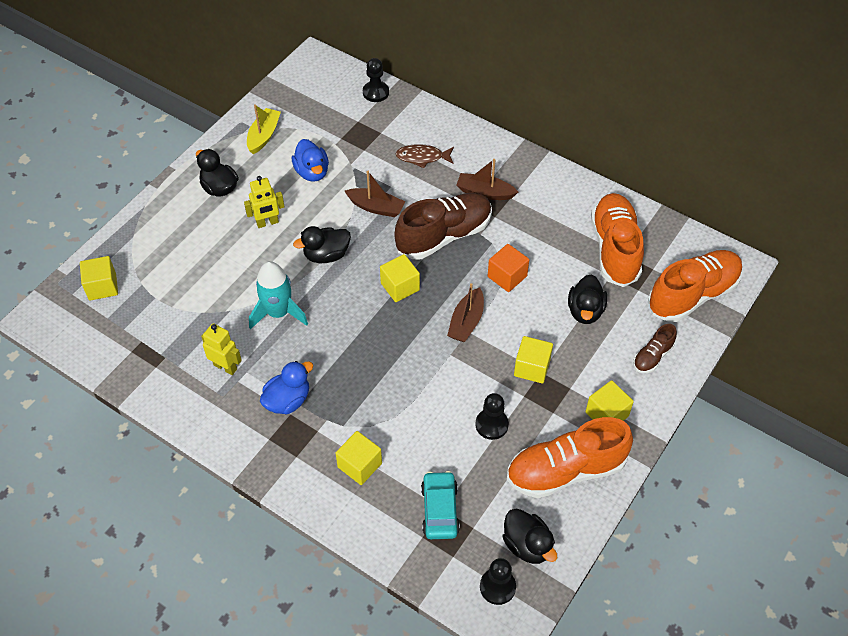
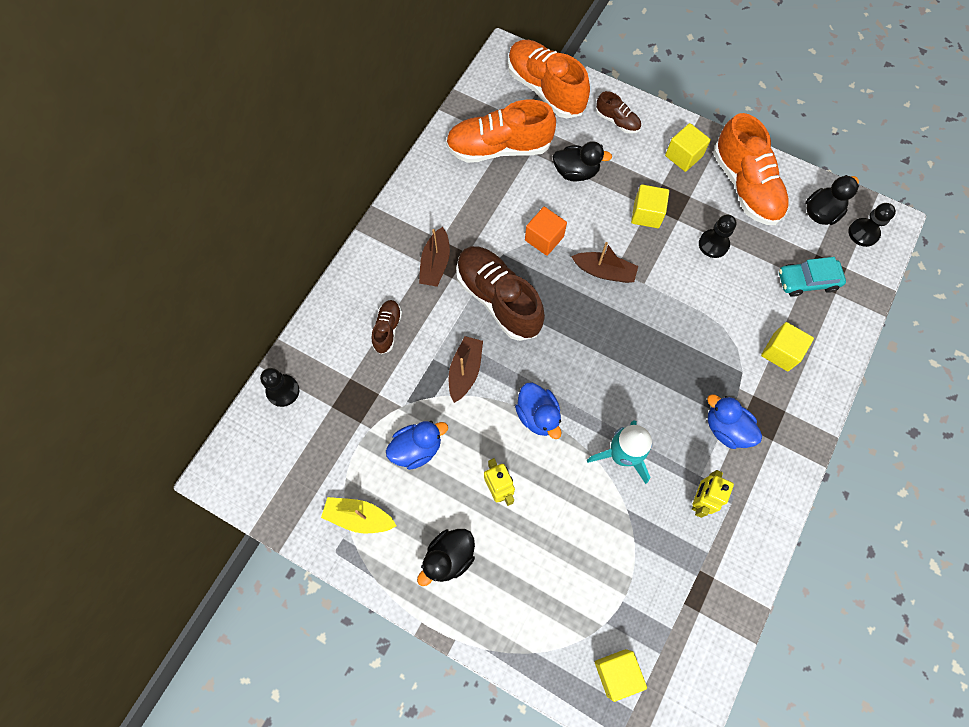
camera: 95 degrees left, 15 degrees up
(326, 255) = (538, 415): black duck -> blue duck
(400, 287) = (570, 336): yellow cube -> none
(422, 157) = (387, 329): brown fish -> brown shoe

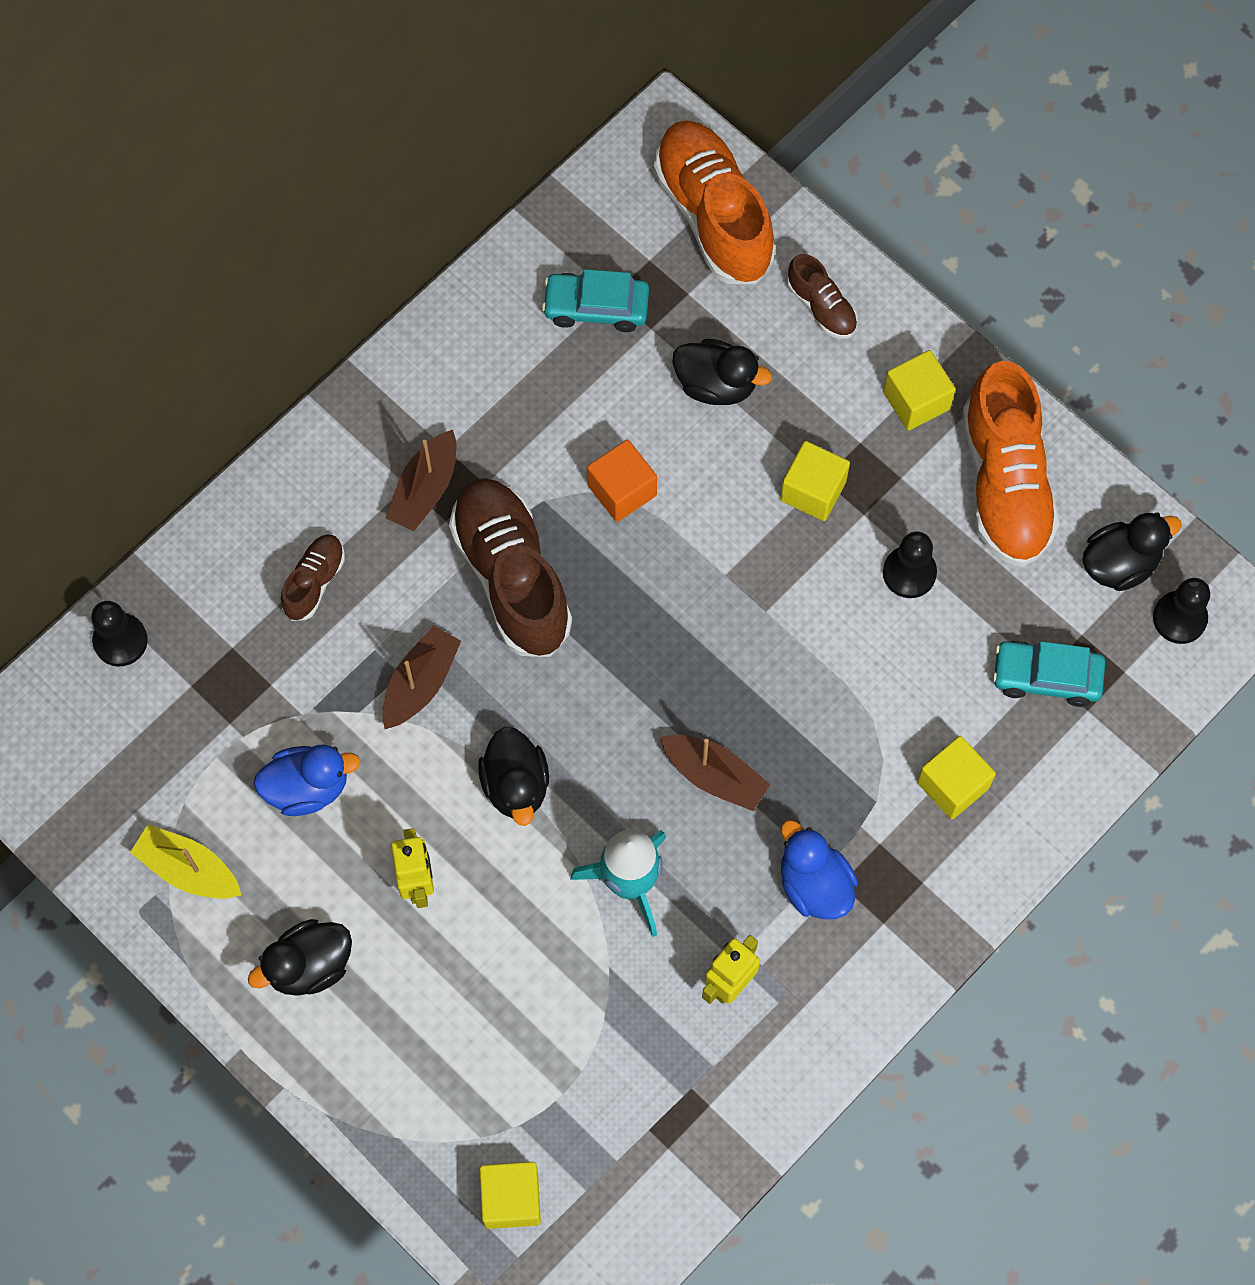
camera: 15 degrees right, 0 degrees up
(499, 148) = (596, 307): orange shoe -> turquoise car
(538, 415) = (516, 785): blue duck -> black duck
(604, 271) = (705, 574): brown boat -> brown boat (714, 776)

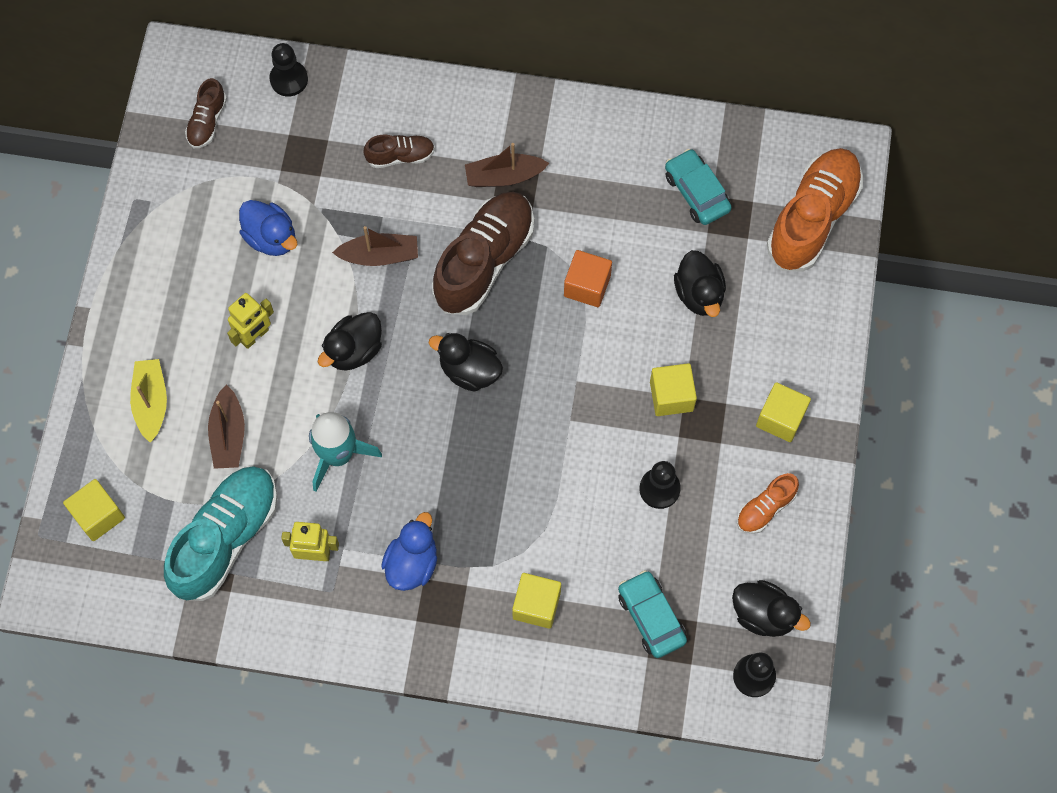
camera: 55 degrees right, 0 degrees up
(188, 869) = (177, 208): yellow boat -> yellow boat (151, 402)
(309, 966) = (164, 311): black duck -> black duck (469, 370)
(642, 1070) = (226, 538): none -> turquoise shoe
(714, 776) = (440, 459): brown boat -> brown boat (228, 434)
(821, 307) = (800, 321): brown shoe -> brown shoe (207, 122)
(1005, 483) = (765, 508): orange shoe -> orange shoe, size x0.49

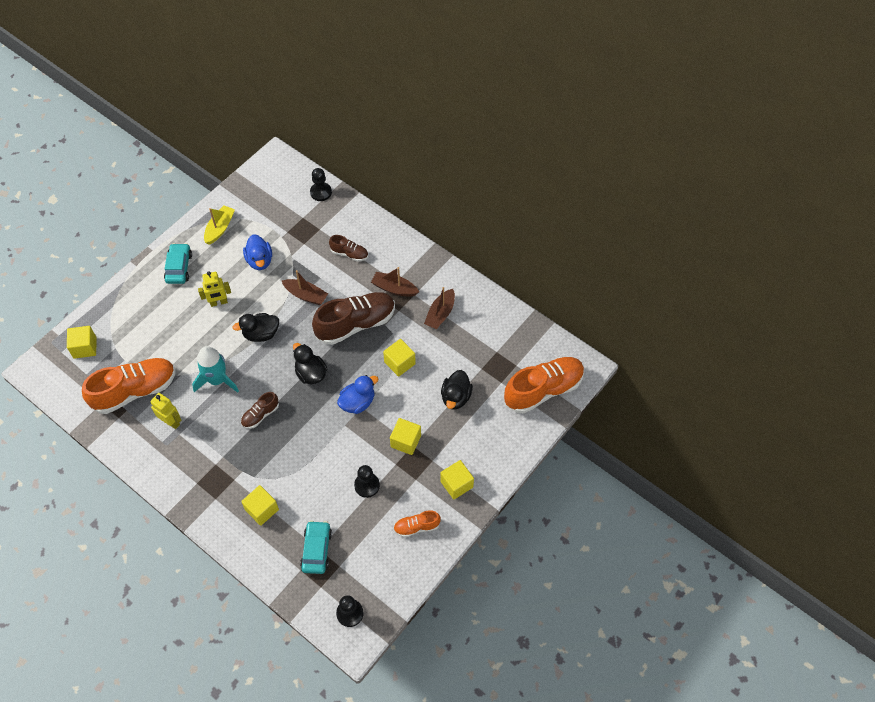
camera: 30 degrees right, 10 degrees down
(151, 402) = (148, 308): yellow boat -> yellow boat (220, 228)
(207, 122) = (268, 193): brown shoe -> brown shoe (260, 415)
(226, 538) = (135, 391): turquoise shoe -> orange shoe
(228, 434) = (172, 342): brown boat -> brown boat (440, 314)
(412, 563) = (215, 453): blue duck -> blue duck (358, 402)
(587, 286) = (399, 363): orange cube -> yellow cube
(696, 192) = (489, 346): turquoise car -> turquoise car (179, 267)
(764, 614) = (377, 583): black duck -> none

